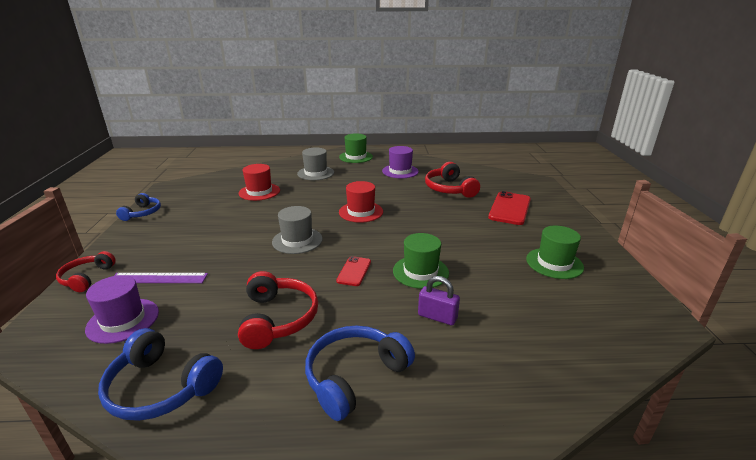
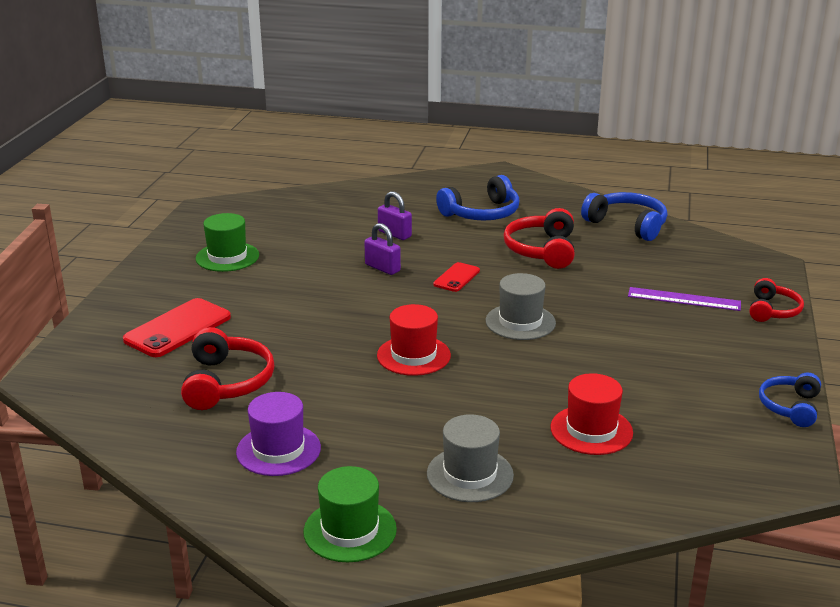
camera: 165 degrees left, 0 degrees up
(123, 320) = (692, 266): purple hat -> none
(420, 272) = (382, 268): green hat -> purple padlock

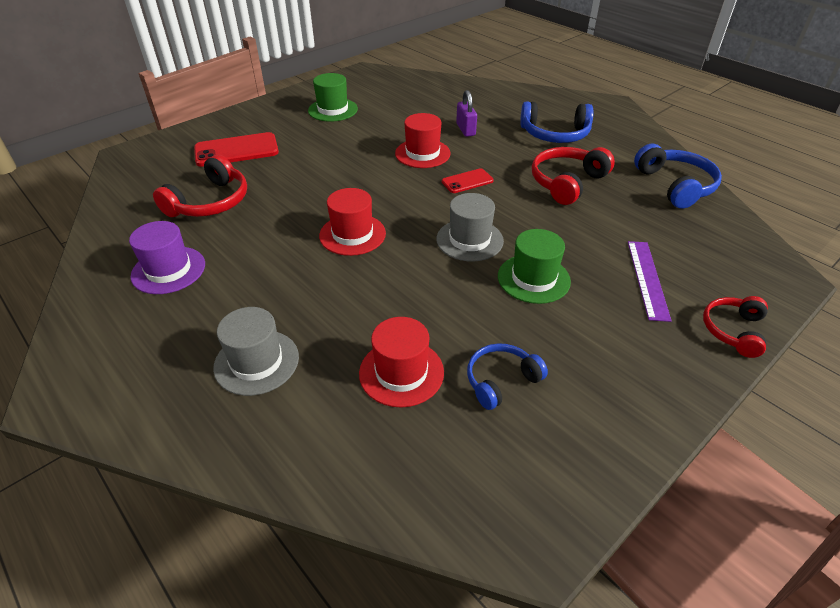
camera: 35 degrees right, 15 degrees up
(350, 530) = (119, 364): green hat -> green hat (533, 278)
(382, 268) = (422, 153): purple padlock -> red hat
(684, 299) = (647, 279): purple ruler -> purple ruler turned 45 degrees clockwise
(772, 310) = (733, 330): red headphones -> red headphones turned 150 degrees clockwise
(790, 407) = (628, 452): blue headphones -> blue headphones (501, 380)

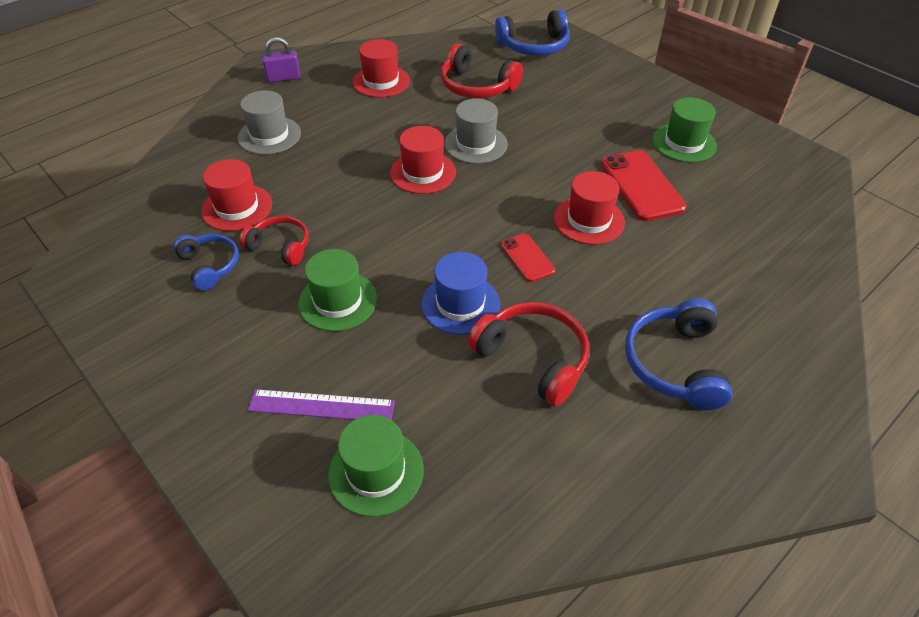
camera: 90 degrees right, 5 degrees up
(168, 270) = (381, 81): purple hat -> red hat
(236, 150) = (571, 88): red phone -> red phone (641, 185)
(465, 129) = (663, 262): purple padlock -> purple padlock (283, 78)
(469, 240) = (408, 255): grey hat -> grey hat (475, 144)
(522, 212) = (460, 304): none -> blue hat
(675, 185) = (536, 499): blue headphones -> blue headphones (534, 46)
(690, 248) = (376, 472): none -> green hat
(733, 330) = (219, 470): red headphones -> red headphones (280, 246)

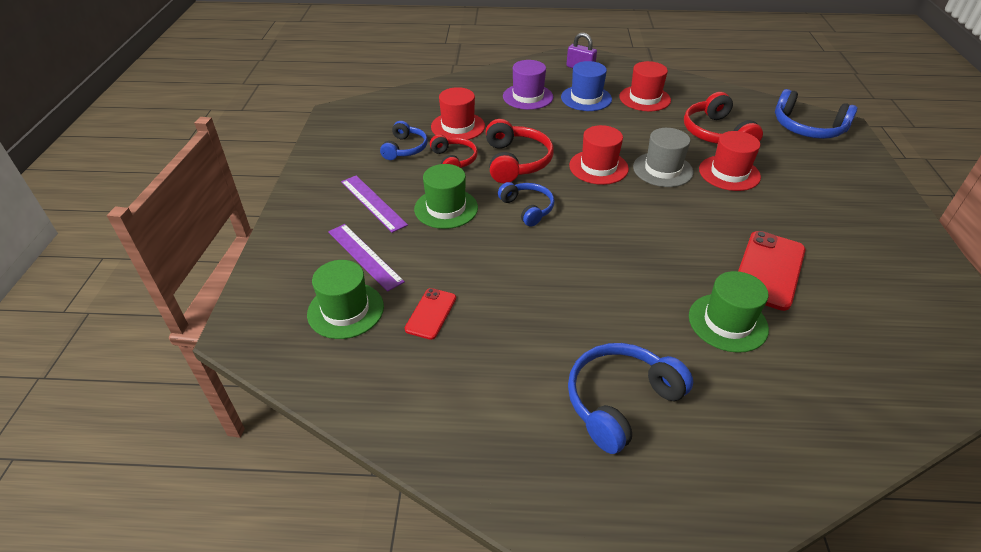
camera: 45 degrees right, 5 degrees down
(254, 346) = (373, 203): none -> purple ruler
(269, 135) = (528, 97): grey hat -> purple hat
(412, 251) = (527, 208): none -> blue headphones
(460, 304) = (516, 257): blue hat -> blue hat (586, 98)
(527, 258) = (601, 260): red phone -> red phone (431, 313)
(533, 358) = (519, 321): red headphones -> red headphones (516, 161)
(589, 220) = (685, 266): red hat -> red hat (729, 173)
(684, 143) = (860, 263): green hat -> green hat (727, 322)

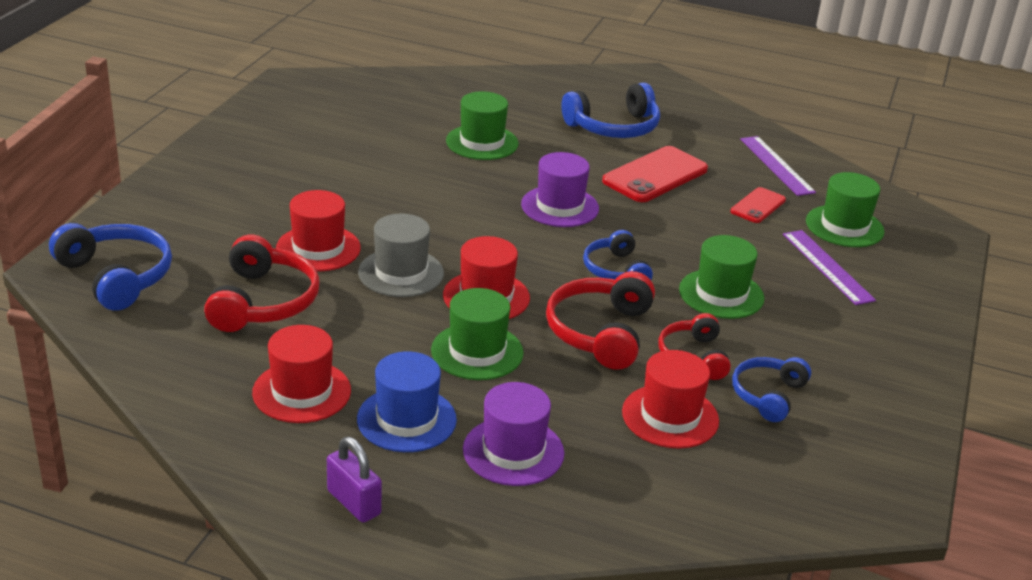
camera: 165 degrees left, 10 degrees down
(373, 203) = (819, 323): purple ruler -> purple ruler (776, 165)
(578, 135) = (477, 351): none -> green hat
(602, 258) = (560, 206): none -> purple hat
(768, 270) = (398, 162): red phone -> red phone (655, 175)

